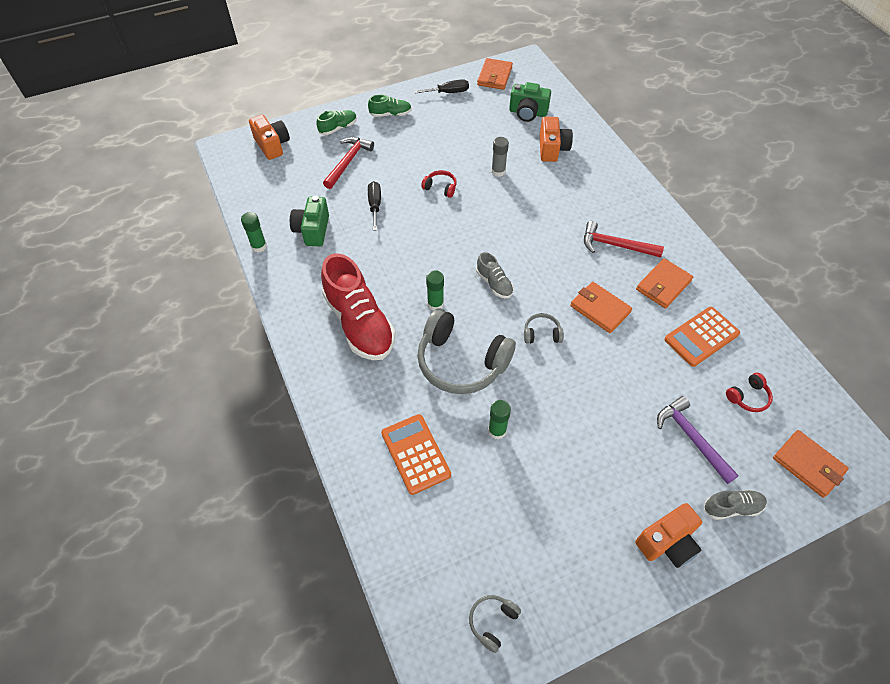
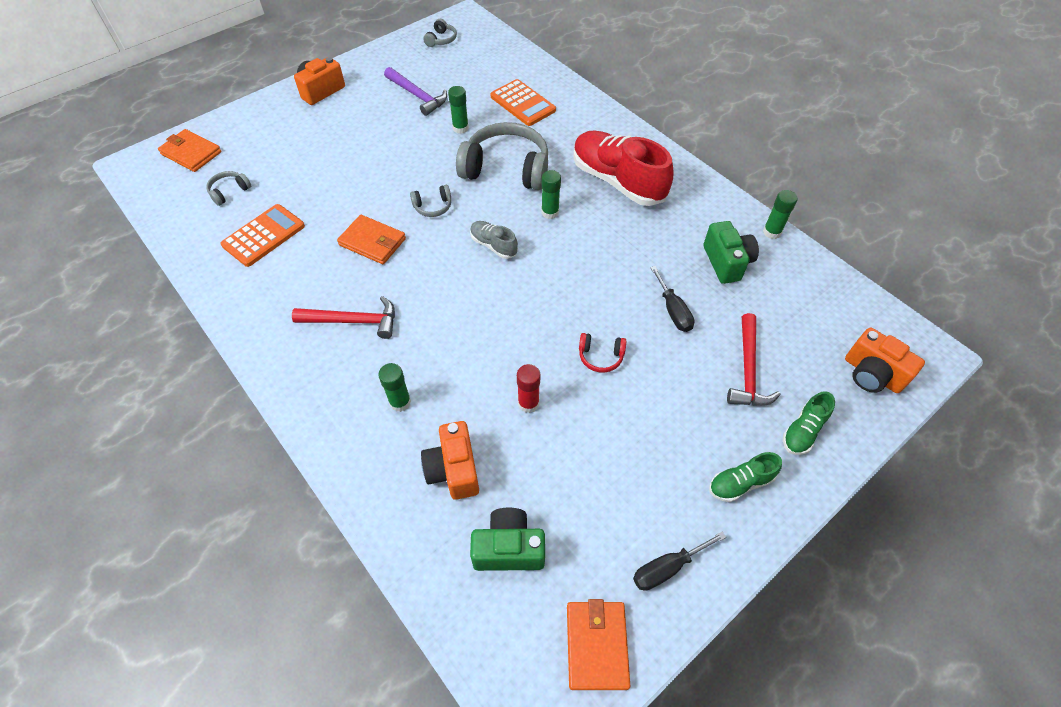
camera: 165 degrees right, 0 degrees up
(498, 171) = (528, 403): grey glue stick -> red glue stick
(582, 188) = (400, 402): none -> green glue stick
(663, 285) = (298, 282): orange wallet -> none
(691, 438) = (290, 153): purple hammer -> purple hammer (417, 96)
(732, 507) = (266, 117): grey shoe -> none
(748, 397) = (229, 192): red headphones -> grey headphones

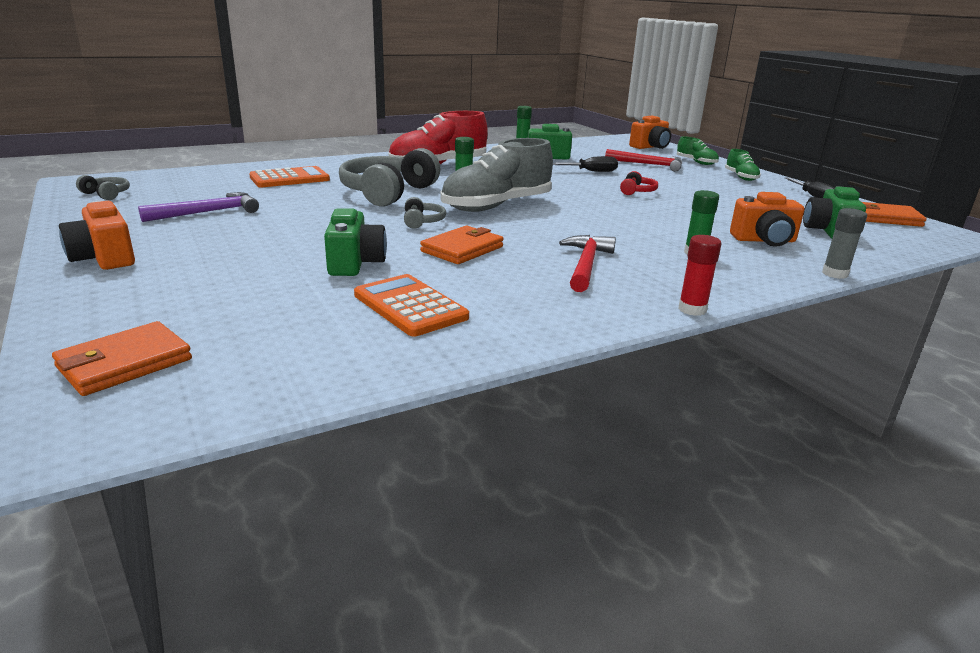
camera: 80 degrees left, 30 degrees down
(229, 192) = (282, 329): grey headphones -> none
(332, 193) = (355, 263): none -> green camera
(366, 519) = (835, 274): none -> grey glue stick
(460, 128) = (299, 201): green glue stick -> none
(493, 245) = (496, 206): grey shoe -> grey shoe, size x2.11
(528, 403) = (687, 213): red glue stick -> red glue stick (692, 309)

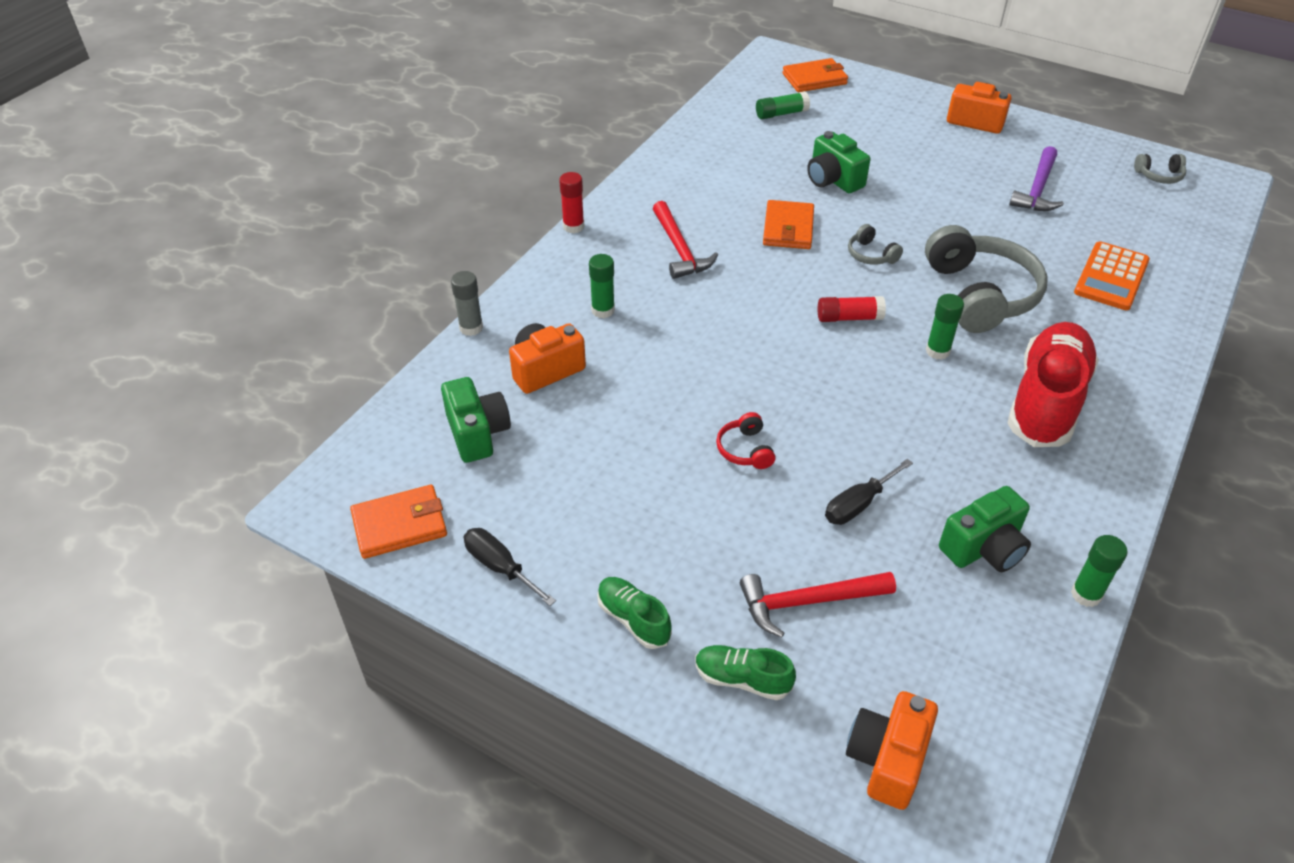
camera: 150 degrees right, 20 degrees up
(124, 363) = (814, 79): orange wallet -> orange wallet turned 60 degrees clockwise
(274, 335) = (781, 114): none -> green glue stick
(410, 306) = (745, 158): orange calculator -> none
(496, 206) = (849, 318): grey shoe -> red glue stick

